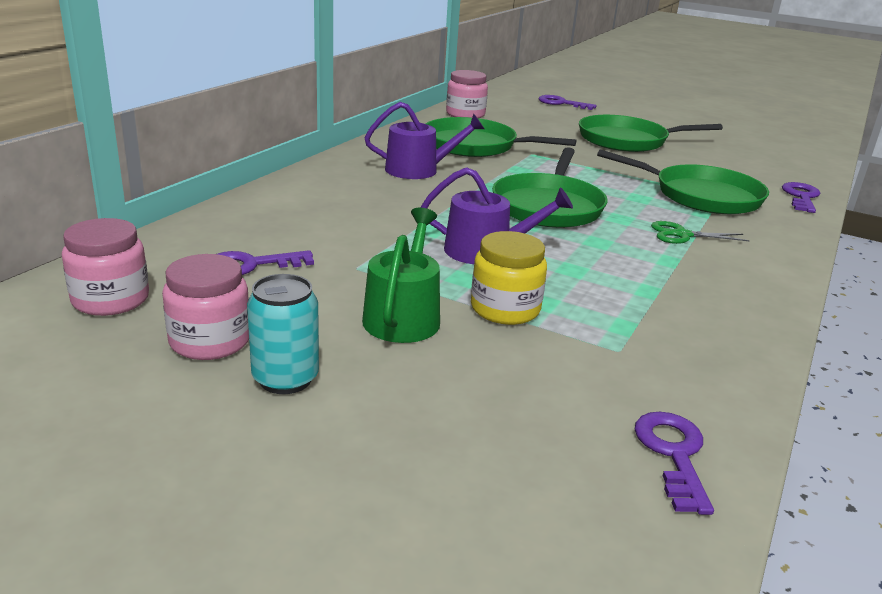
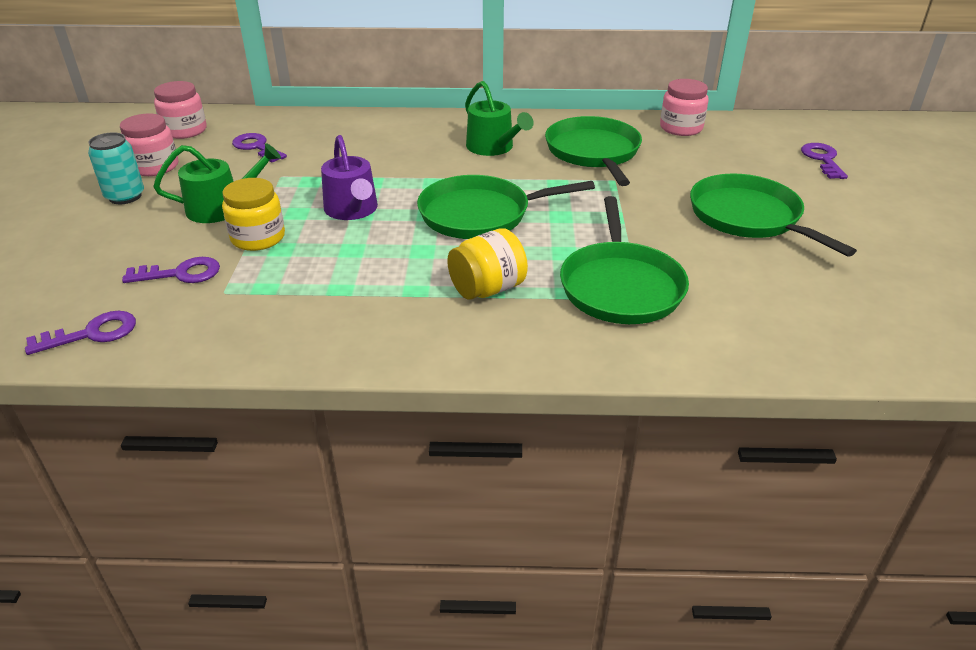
camera: 65 degrees right, 10 degrees up
(418, 170) = (493, 147): purple watering can -> green watering can
(682, 235) = (487, 289): green scissors -> yellow jar
(801, 197) = (718, 355): purple key -> purple key (181, 274)

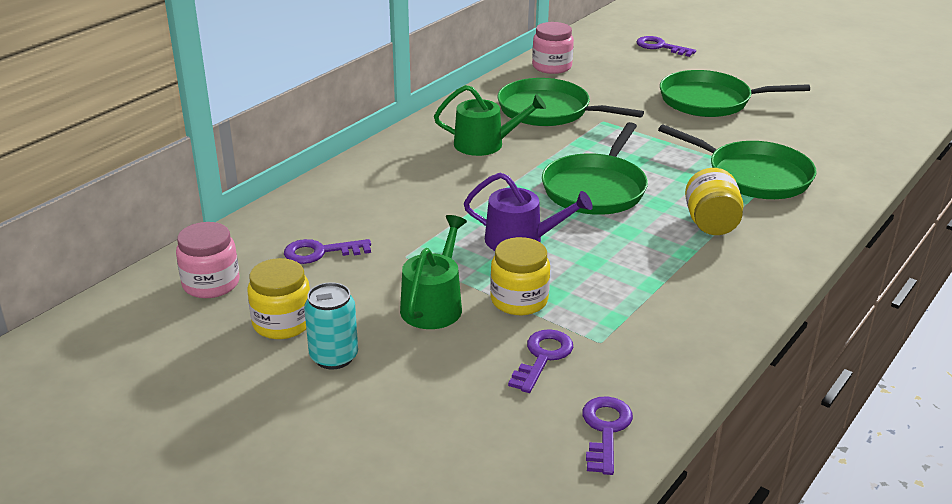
camera: 55 degrees left, 5 degrees down
(155, 167) = (282, 323): pink jar -> yellow jar

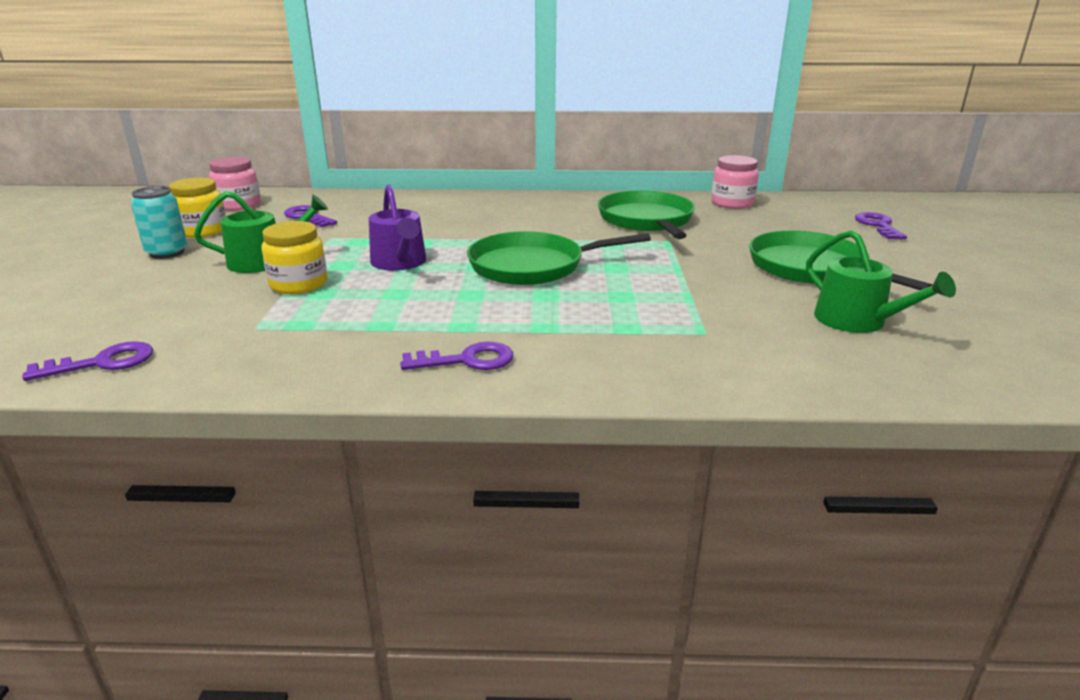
camera: 55 degrees right, 5 degrees down
(485, 144) = (545, 217): green watering can -> green watering can (857, 321)
(543, 357) = (211, 313): purple key -> purple key (467, 360)
(711, 224) = (540, 325): yellow jar -> none
(753, 176) = (683, 323): green pan -> none

